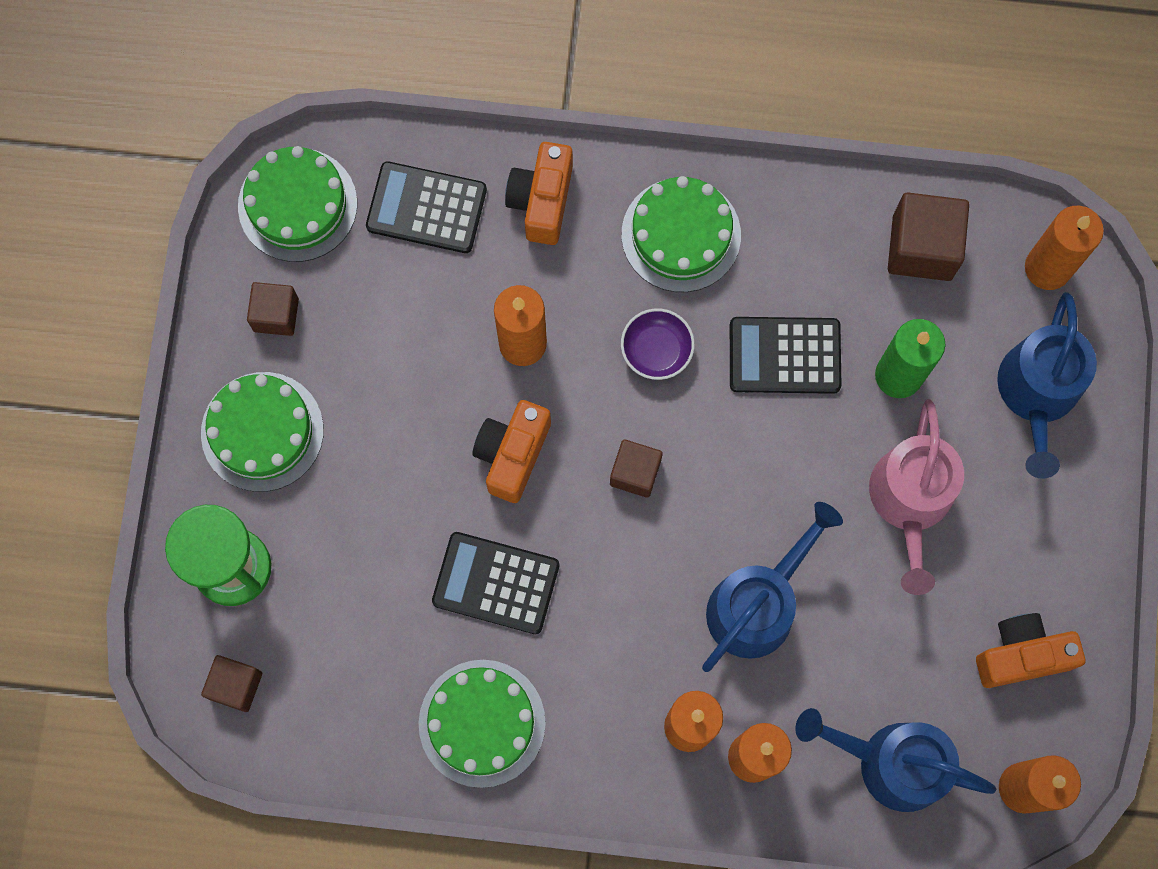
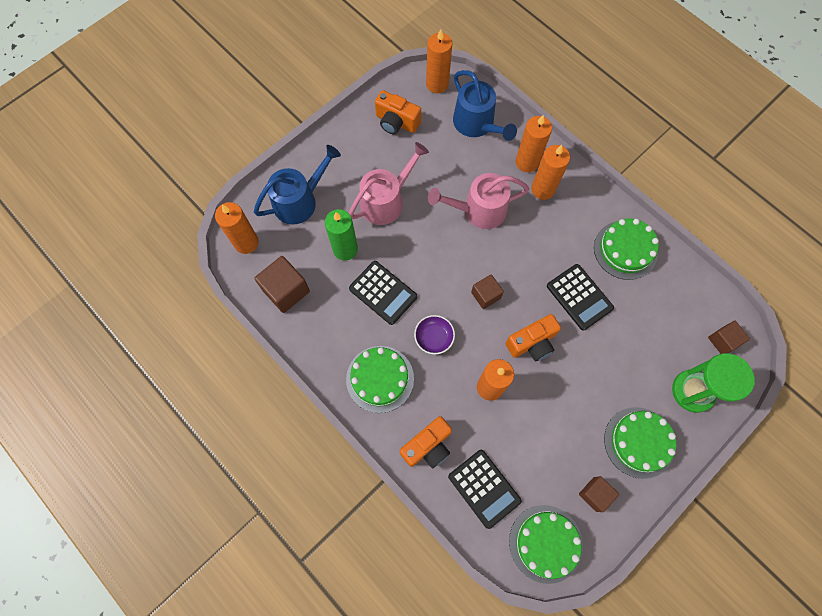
camera: 140 degrees left, 5 degrees down
(757, 604) = (479, 210): blue watering can -> pink watering can

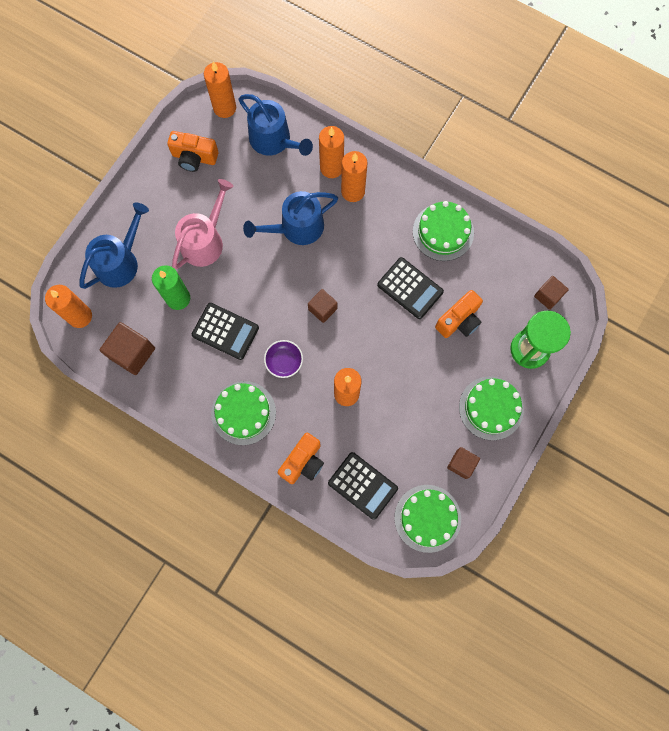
camera: 15 degrees left, 5 degrees up
(479, 210) = (297, 227): pink watering can -> blue watering can
(532, 343) = (376, 343): orange camera -> orange camera (459, 320)

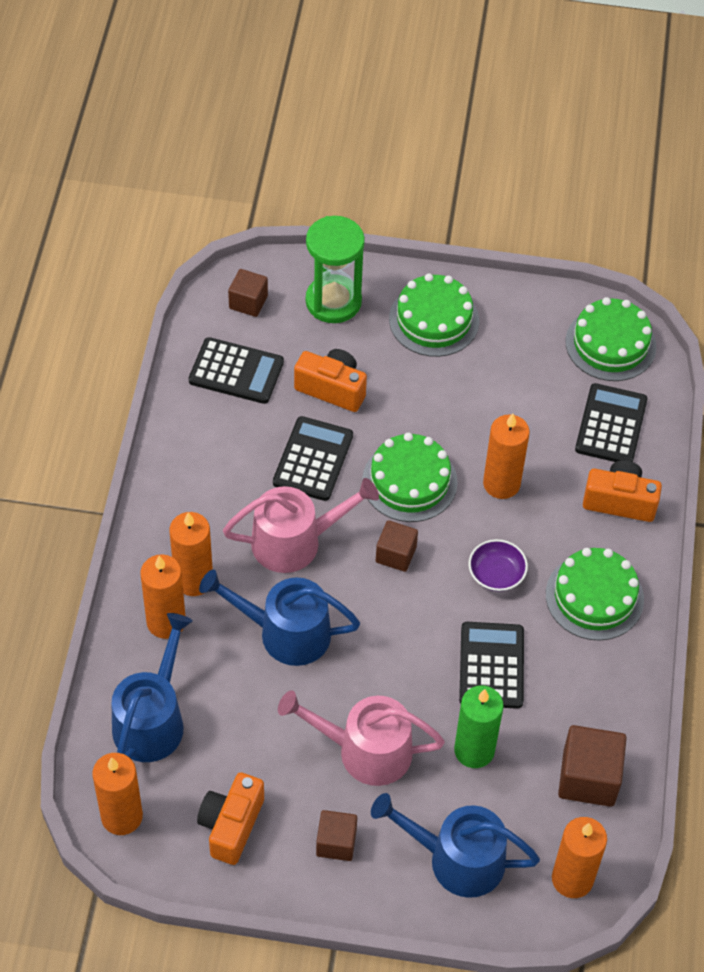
camera: 115 degrees left, 20 degrees down
(194, 158) = (231, 825): orange camera -> orange camera turned 150 degrees counterclockwise
(297, 227) = (286, 633): blue watering can -> blue watering can turned 150 degrees clockwise
(355, 255) = (295, 541): none -> pink watering can
(443, 232) = (208, 447): green cake -> green cake (409, 481)
(461, 464) = (523, 329): brown cube -> brown cube (336, 842)
(494, 268) = (236, 372): none -> black calculator

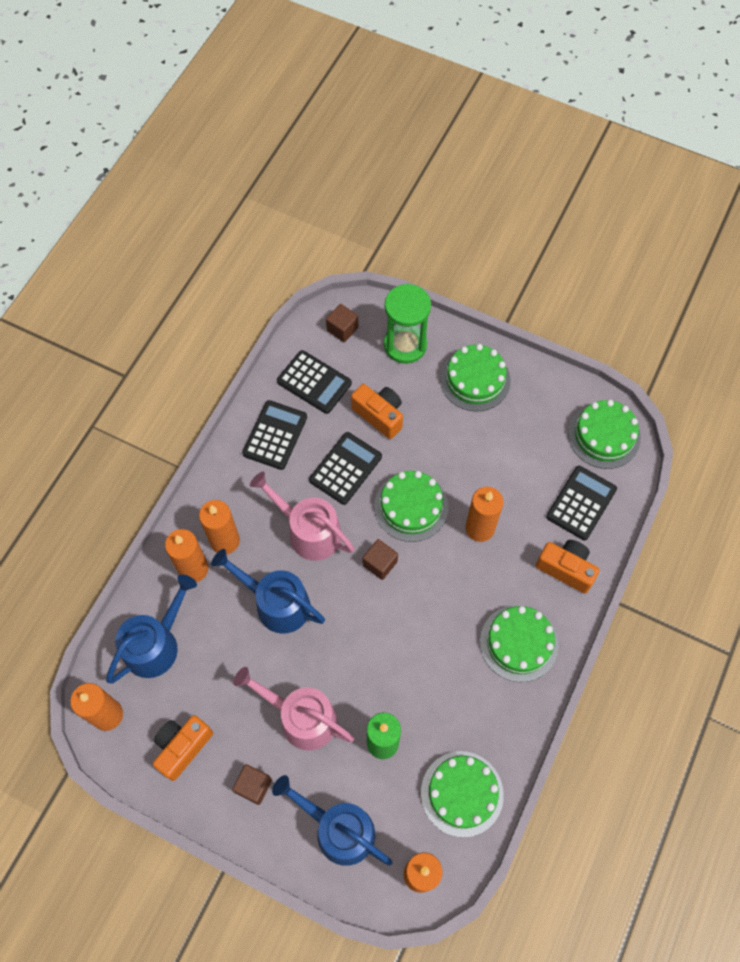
camera: 20 degrees right, 10 degrees up
(295, 541) = (309, 531): pink watering can -> pink watering can turned 150 degrees counterclockwise
(491, 666) = (420, 677): black calculator -> black calculator (275, 435)
(496, 574) = (450, 602): purple bowl -> none
(588, 778) = (462, 793): brown cube -> green cake

